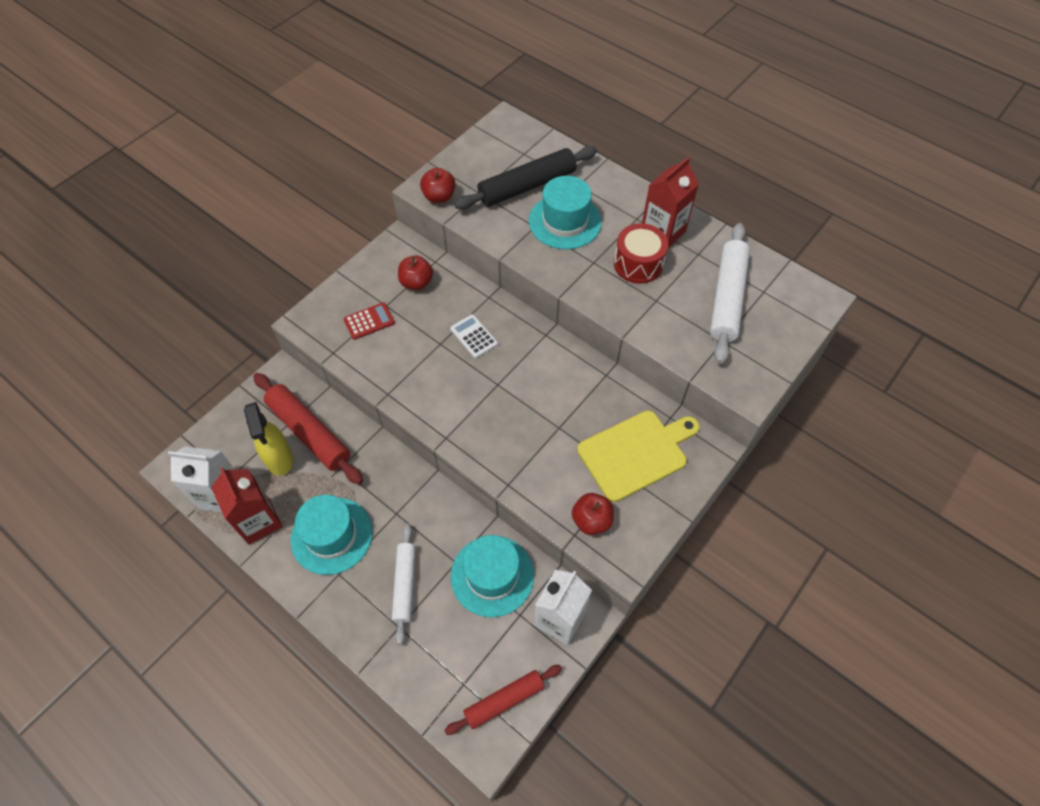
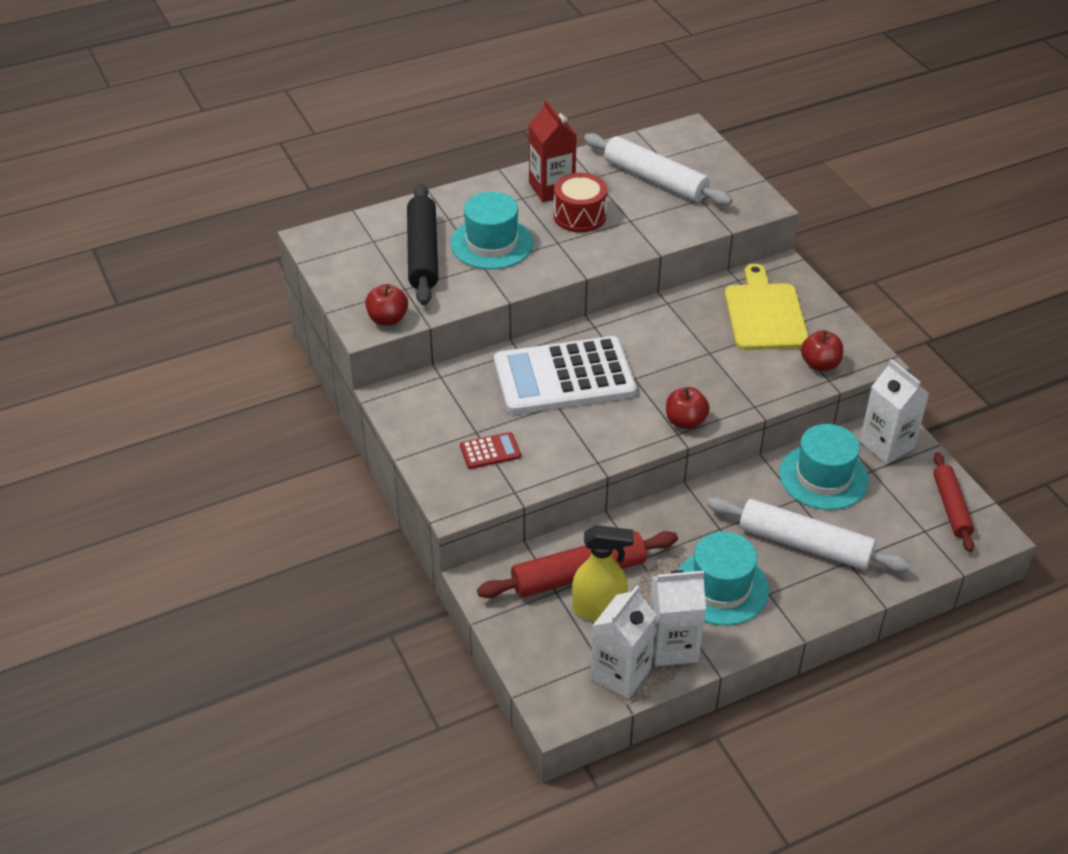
camera: 65 degrees left, 15 degrees down
(259, 521) = (672, 646): red carton -> white carton
(369, 321) = (490, 451): red calculator -> red calculator turned 75 degrees clockwise
(405, 585) = (804, 544): white rolling pin -> white rolling pin, size x1.56
(416, 282) = (461, 399): red apple -> red apple (685, 421)
(474, 336) = (564, 377): white calculator -> white calculator, size x2.49

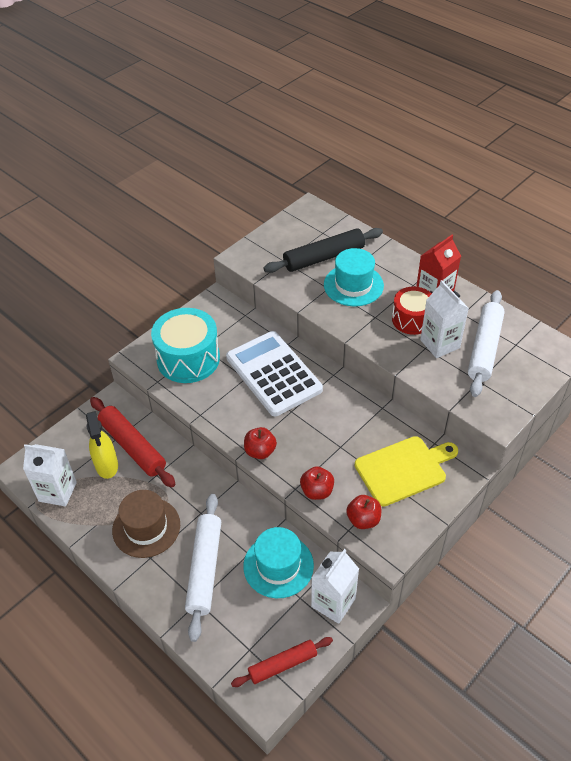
camera: 70 degrees right, 5 degrees up
(387, 319) = (251, 263): red apple -> red apple (317, 491)
(490, 451) = (188, 359): red calculator -> turquoise drum
(672, 646) = (87, 513): white carton -> white carton (439, 344)
(721, 587) = (146, 527): turquoise hat -> brown hat

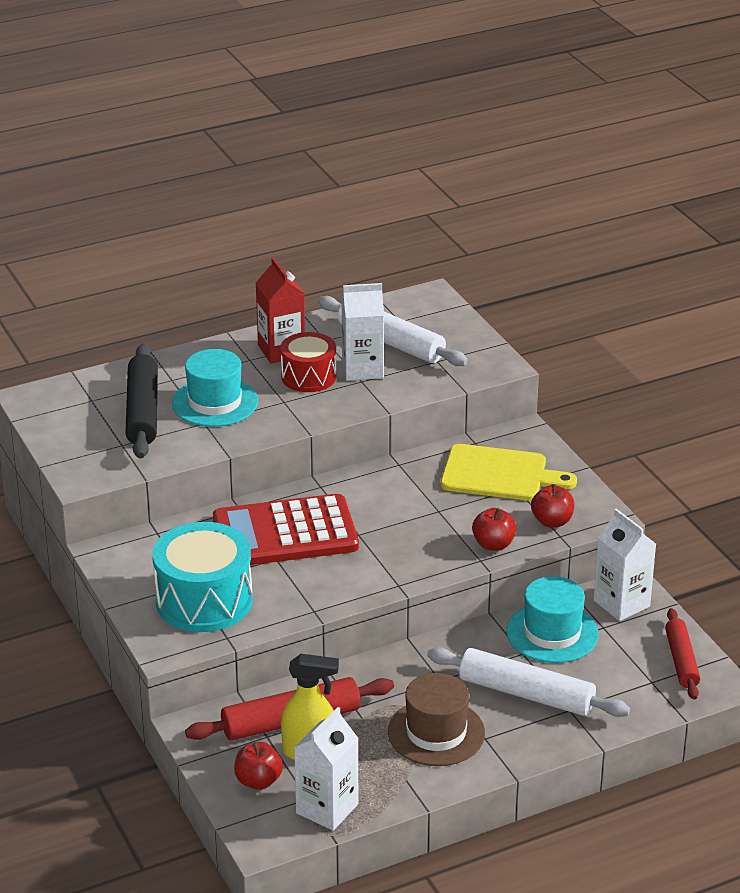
camera: 70 degrees left, 15 degrees down
(260, 451) = (407, 574): red apple -> red apple (258, 781)
(273, 374) = (285, 533): white calculator -> red calculator
(403, 469) = (499, 474): yellow cutting board -> yellow cutting board turned 105 degrees clockwise

